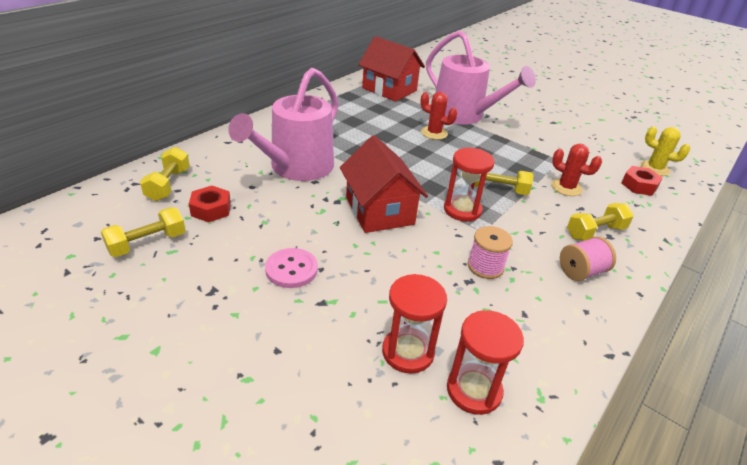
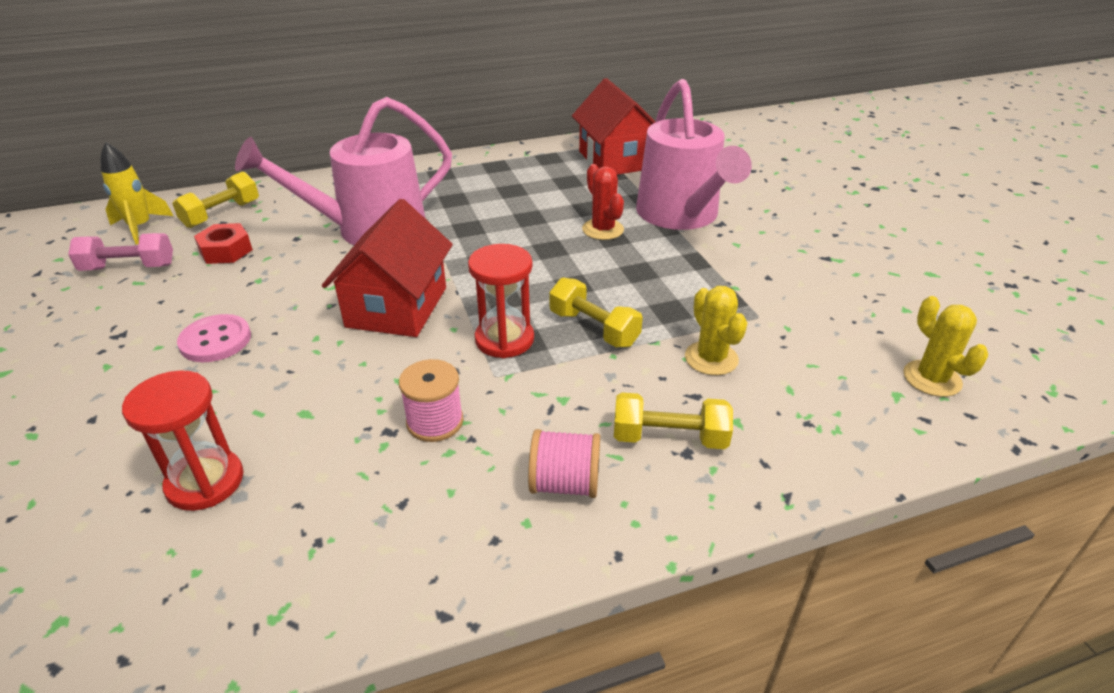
camera: 35 degrees right, 0 degrees up
(111, 212) = (140, 227): none -> yellow rocket
(147, 243) = (129, 267): yellow dumbbell -> pink dumbbell
(474, 390) = (212, 563): red hourglass -> none
(566, 187) = (711, 358): red cactus -> yellow cactus
(639, 185) = (857, 396): red nut -> none

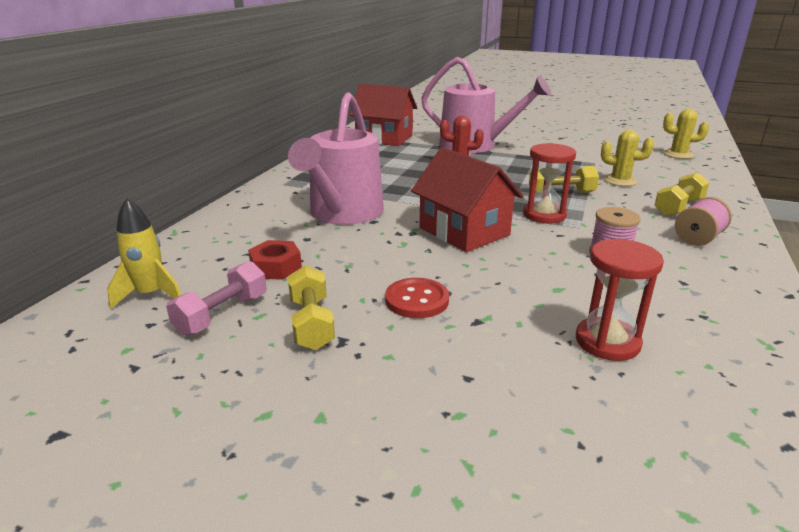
camera: 50 degrees left, 10 degrees down
(215, 340) = (417, 300): pink button -> red button
(221, 214) = (204, 256): yellow dumbbell -> yellow dumbbell (311, 323)

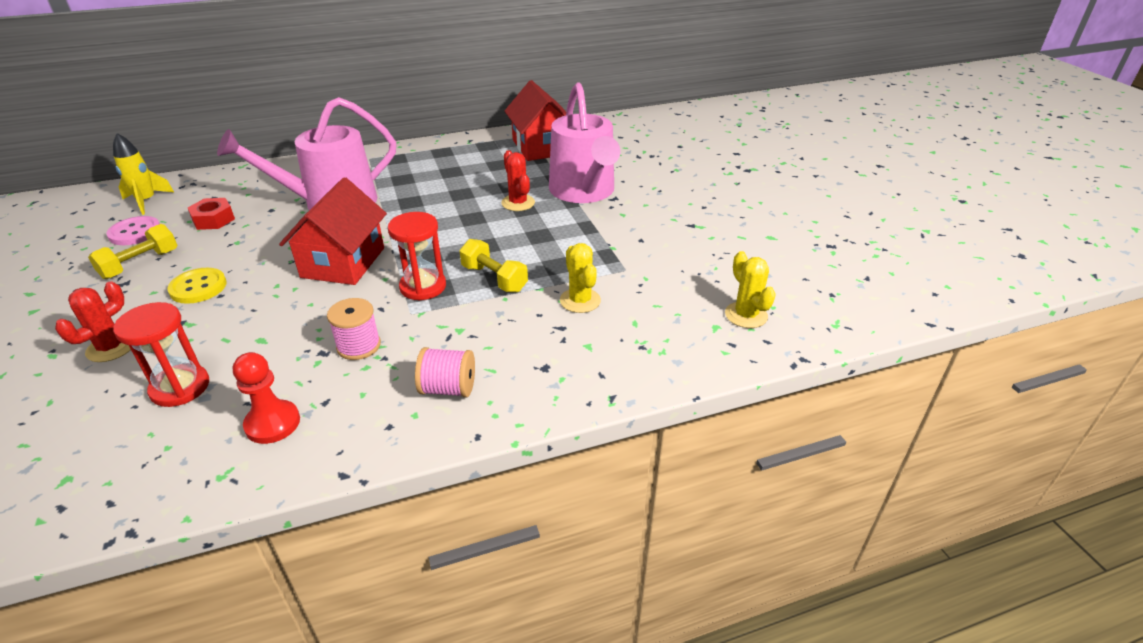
camera: 50 degrees right, 10 degrees up
(222, 314) = (135, 232): pink dumbbell -> pink button
(417, 300) = (198, 287): red button -> yellow button
(486, 370) = (111, 347): none -> red cactus
(678, 207) = (534, 357): yellow dumbbell -> none
(702, 308) = (272, 423): none -> red pawn

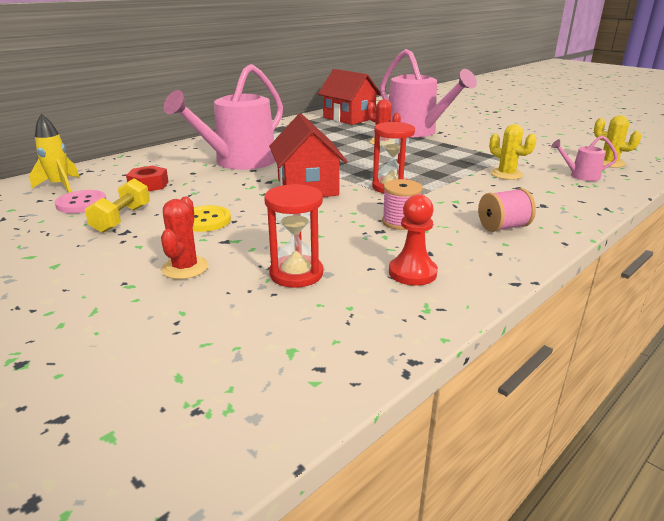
camera: 25 degrees left, 10 degrees down
(494, 278) = (433, 175): yellow dumbbell -> none
(669, 329) = (581, 176): none -> pink watering can

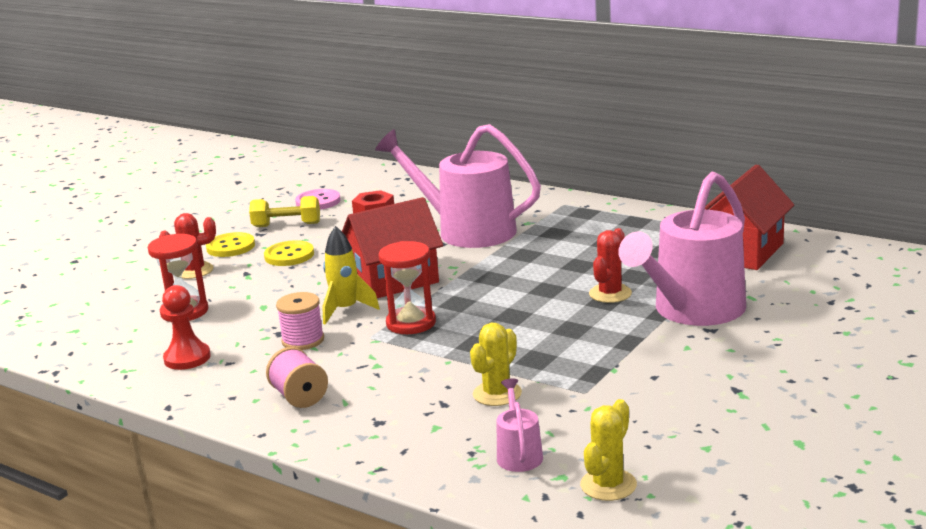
camera: 80 degrees right, 5 degrees down
(60, 186) = (359, 181): yellow rocket -> yellow rocket (346, 310)
(140, 247) = (230, 247): none -> yellow button

